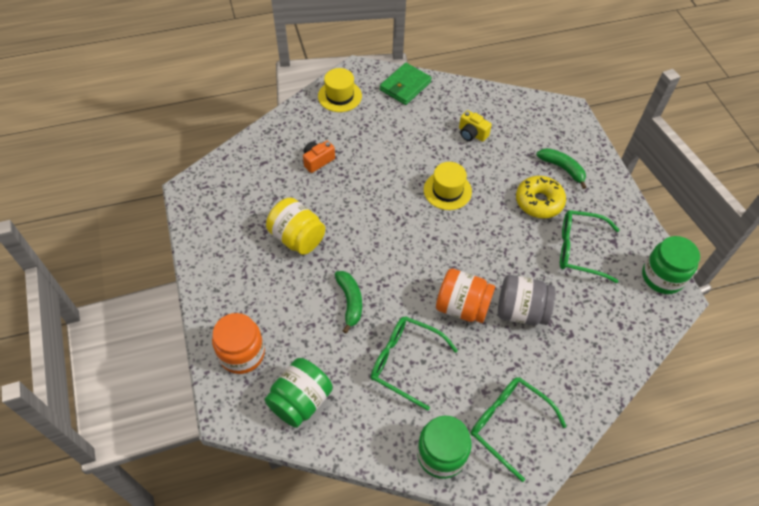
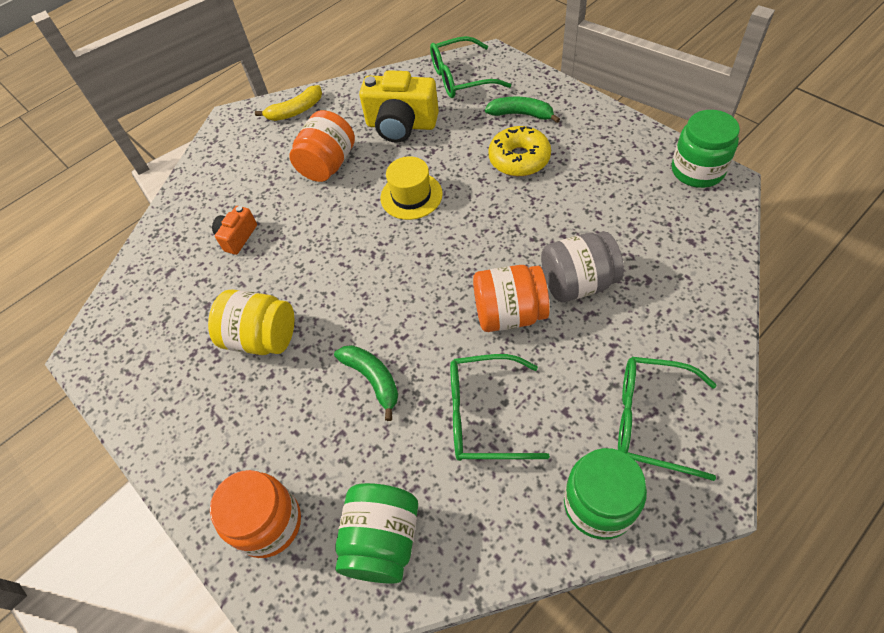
camera: 20 degrees left, 0 degrees up
(339, 96) = (224, 155): yellow hat -> none
(404, 138) = (328, 164): none -> orange jar
(405, 86) = (295, 111): green wallet -> yellow banana
(472, 134) = (401, 125): yellow camera -> yellow camera, size x1.86
(579, 250) = (594, 186): green glasses -> green glasses (460, 78)

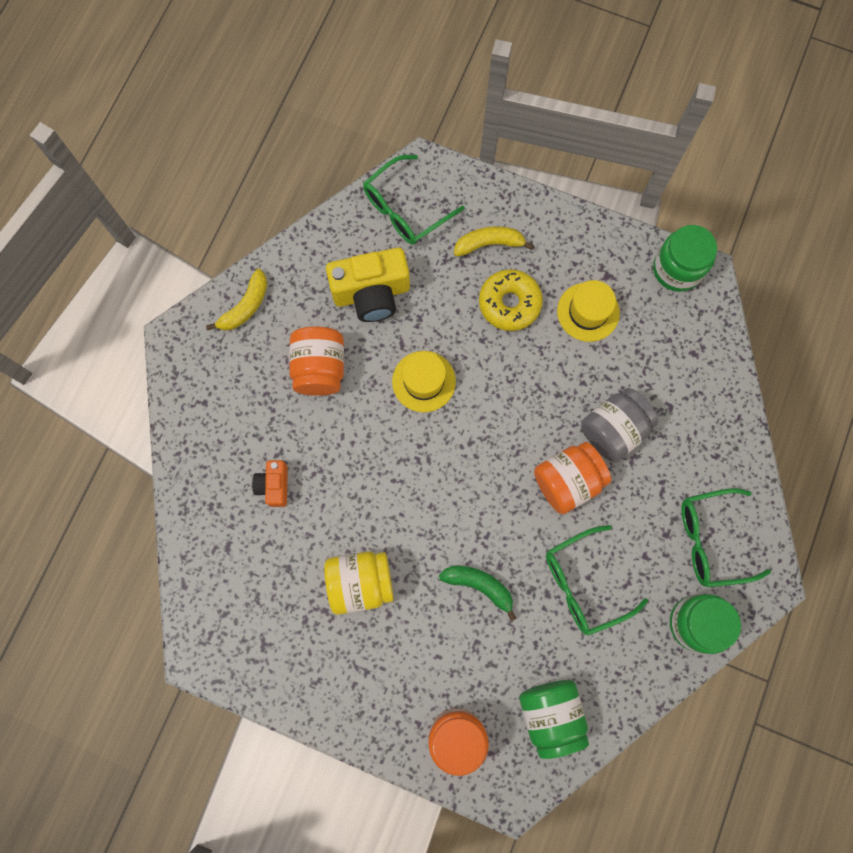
camera: 30 degrees left, 20 degrees up
(521, 114) = (489, 244): green banana -> yellow banana
(592, 182) = (588, 312): none -> yellow hat

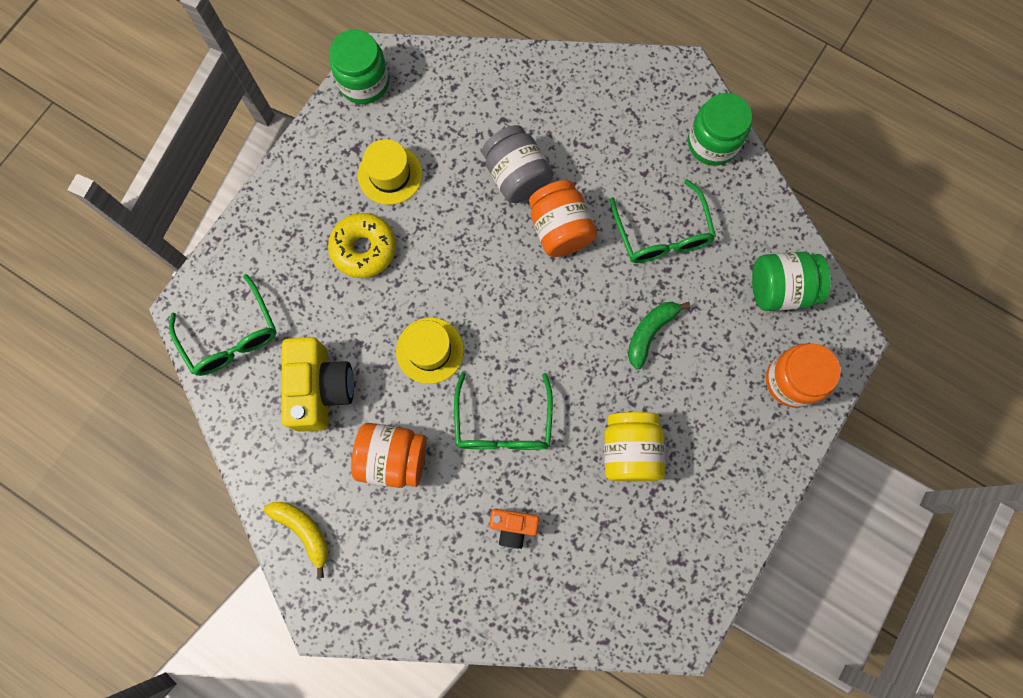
camera: 80 degrees left, 0 degrees up
(489, 244) = (293, 257): yellow banana -> none
(711, 540) = (638, 112): green glasses -> green glasses (503, 424)

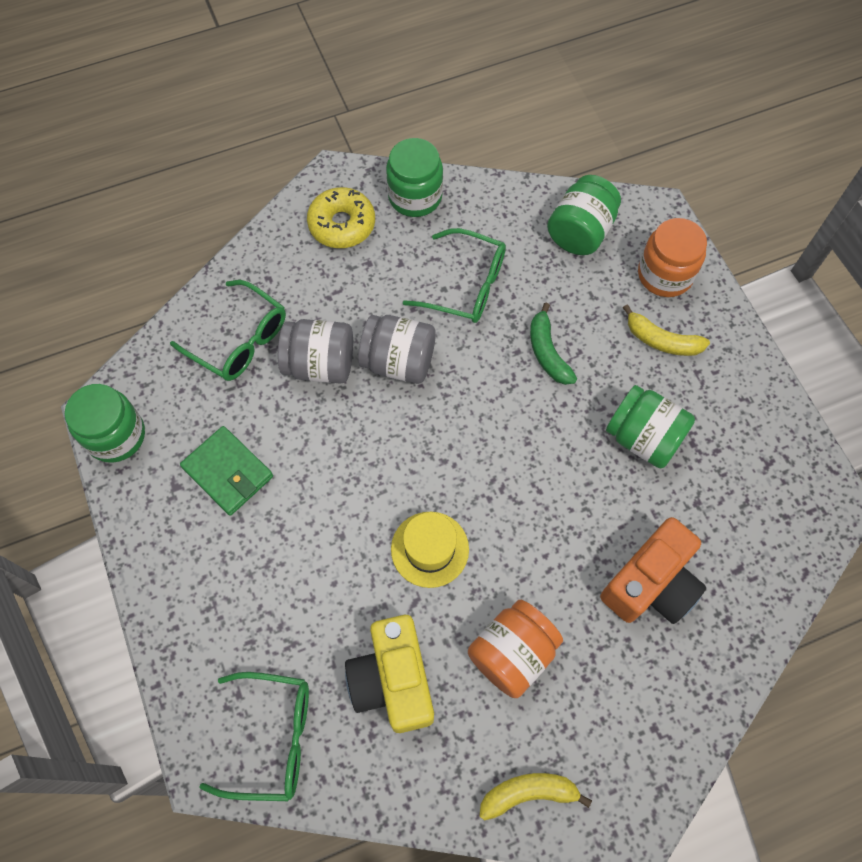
camera: 55 degrees left, 10 degrees down
(320, 388) = (393, 680): yellow camera -> yellow camera turned 135 degrees counterclockwise
(364, 249) = (283, 545): yellow donut -> yellow donut (342, 224)
(390, 174) = (228, 472): yellow hat -> green wallet
(503, 424) = (547, 529): green glasses -> green glasses (240, 340)
(513, 527) = (650, 584): orange camera -> orange camera, size x1.86
(560, 229) = (398, 362): orange jar -> grey jar
(630, 450) = (643, 438): yellow jar -> green jar
(727, 414) = (661, 340): none -> yellow banana

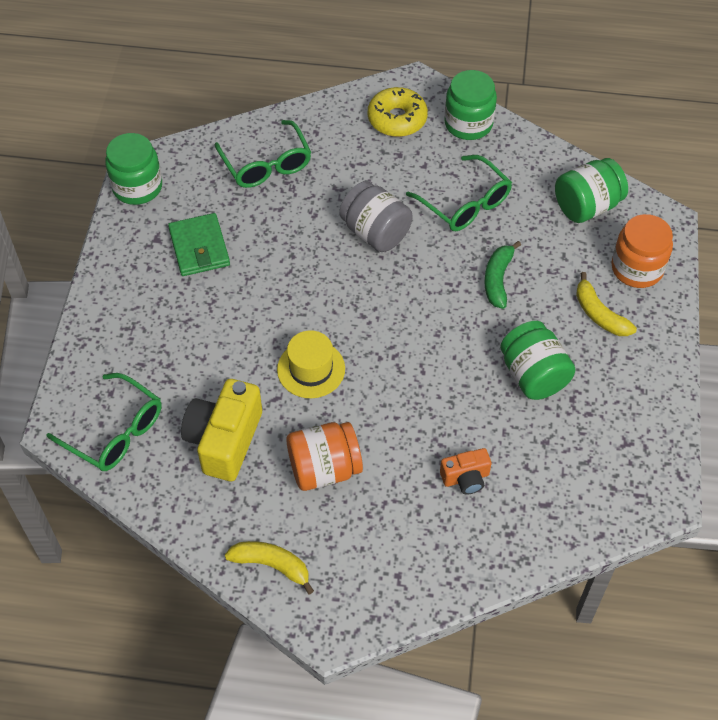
camera: 30 degrees right, 10 degrees down
(320, 364) = (314, 207): grey jar -> none
(650, 584) = (465, 478): orange camera -> orange camera, size x0.54

